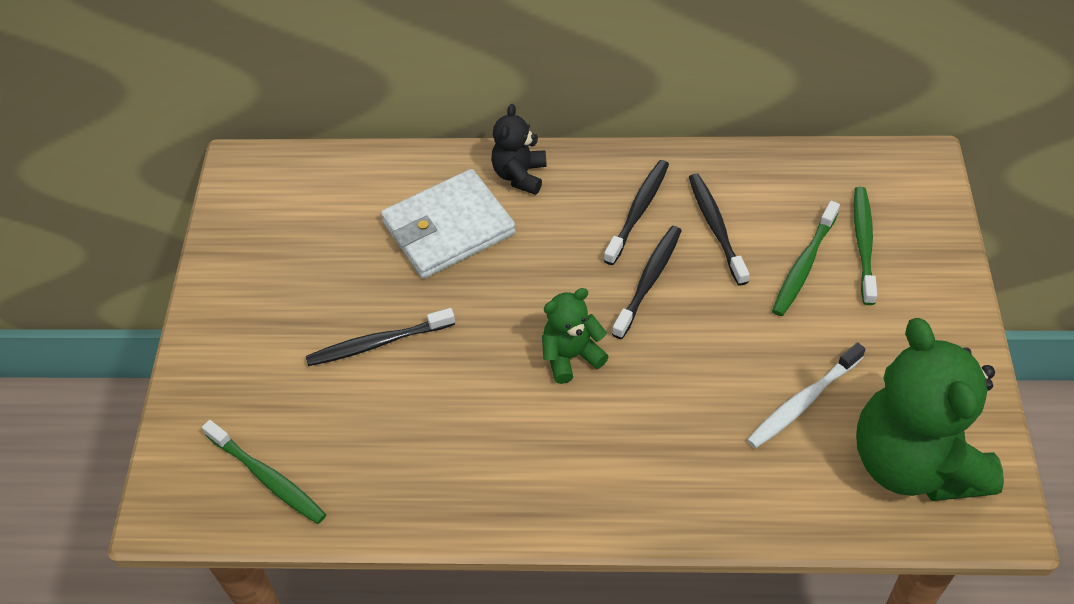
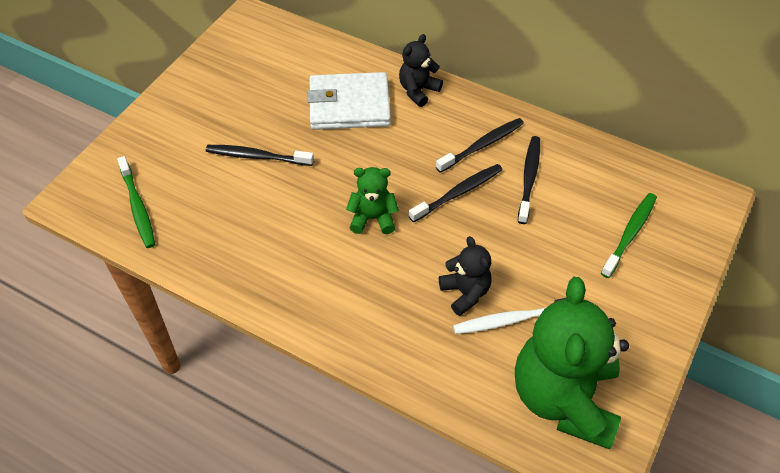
camera: 25 degrees right, 0 degrees up
(734, 395) = (465, 293): none -> black teddy bear
(804, 265) = (575, 229): green toothbrush -> none

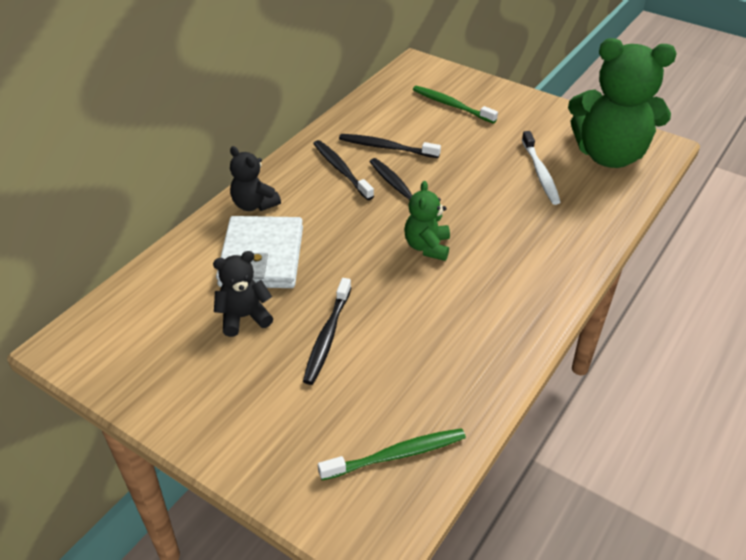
camera: 85 degrees left, 10 degrees down
(465, 293) = (514, 195): black teddy bear -> black teddy bear (244, 317)

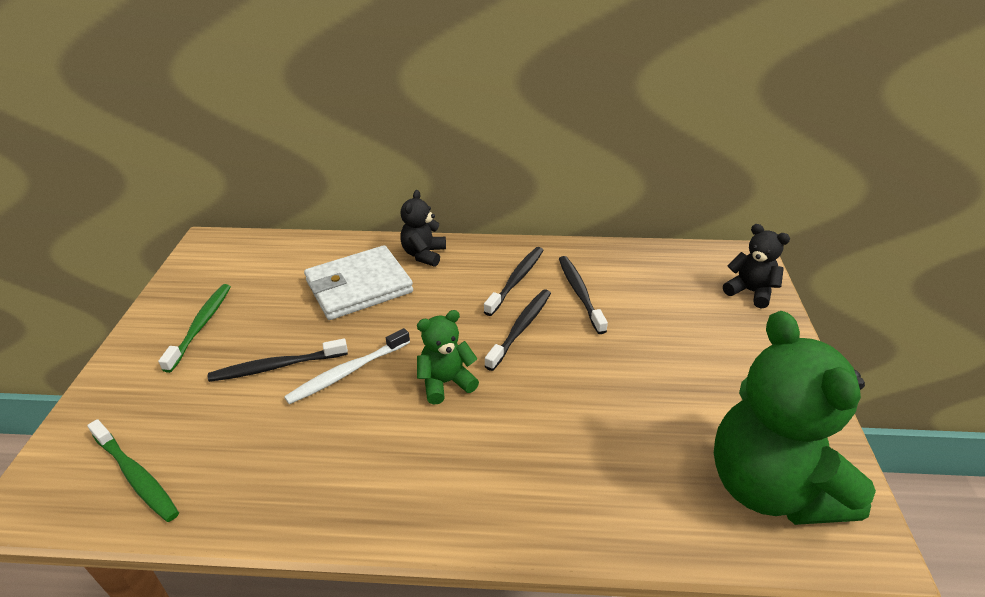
camera: 60 degrees right, 5 degrees down
(244, 317) = (278, 309): black teddy bear -> black teddy bear (750, 292)
(452, 105) = (704, 308): green toothbrush -> green toothbrush (201, 326)
(540, 173) = (658, 428): white toothbrush -> white toothbrush (348, 372)

